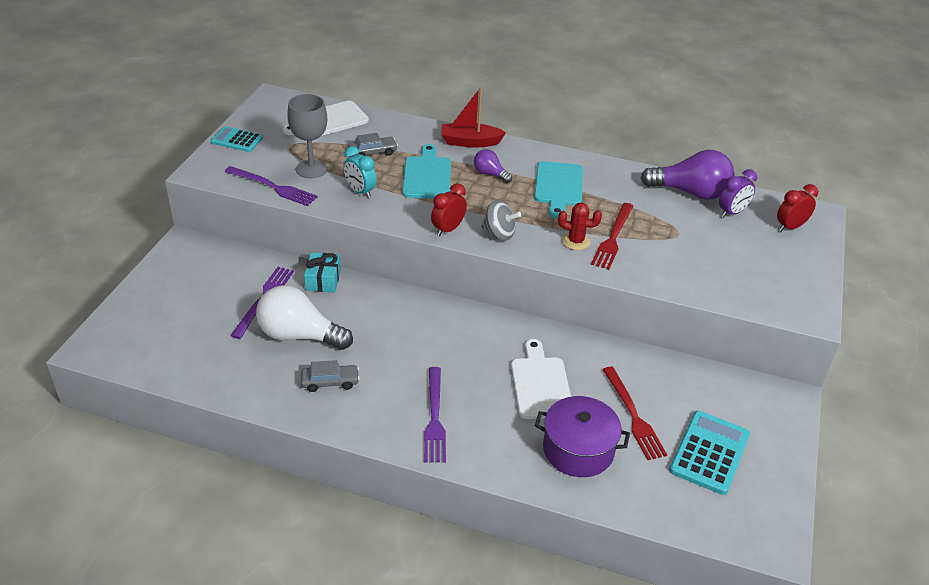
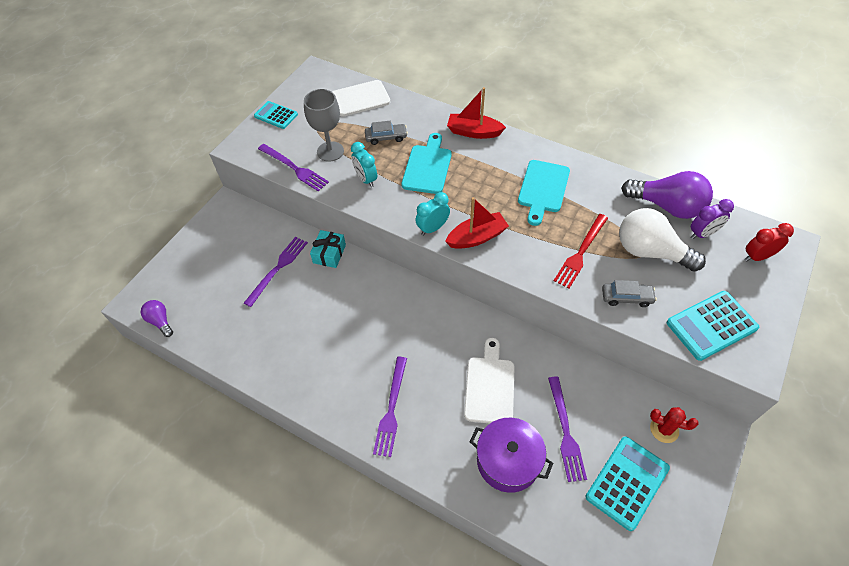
camera: 15 degrees right, 15 degrees up
(299, 335) = (298, 309): white light bulb -> white light bulb (650, 252)
(330, 382) = (313, 360): grey car -> grey car (626, 297)
(448, 229) = (433, 228): red clock -> turquoise clock
(490, 174) = (484, 169): purple light bulb -> purple light bulb (160, 321)
(499, 233) = (477, 237): grey spinning top -> red boat
(576, 241) = (545, 253): red cactus -> red cactus (664, 429)
(633, 416) = (565, 431): red fork -> purple fork
(760, 287) = (711, 325): none -> turquoise calculator

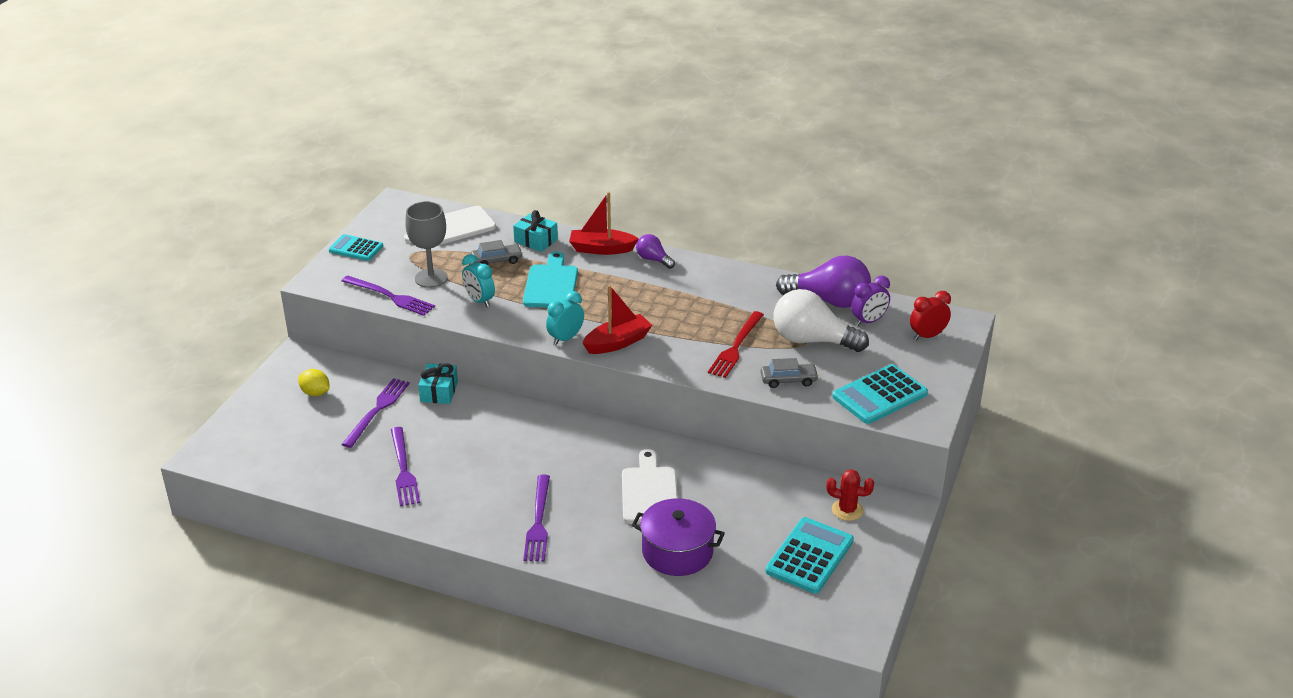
camera: 10 degrees left, 20 degrees down
(160, 321) = (240, 470): purple light bulb -> purple light bulb (653, 260)
(233, 245) = (315, 393): none -> yellow lemon
(420, 119) = (536, 240): none -> turquoise gift
(543, 189) = (688, 295): turquoise cutting board -> none
(565, 431) = (739, 522): purple fork -> purple fork (403, 469)

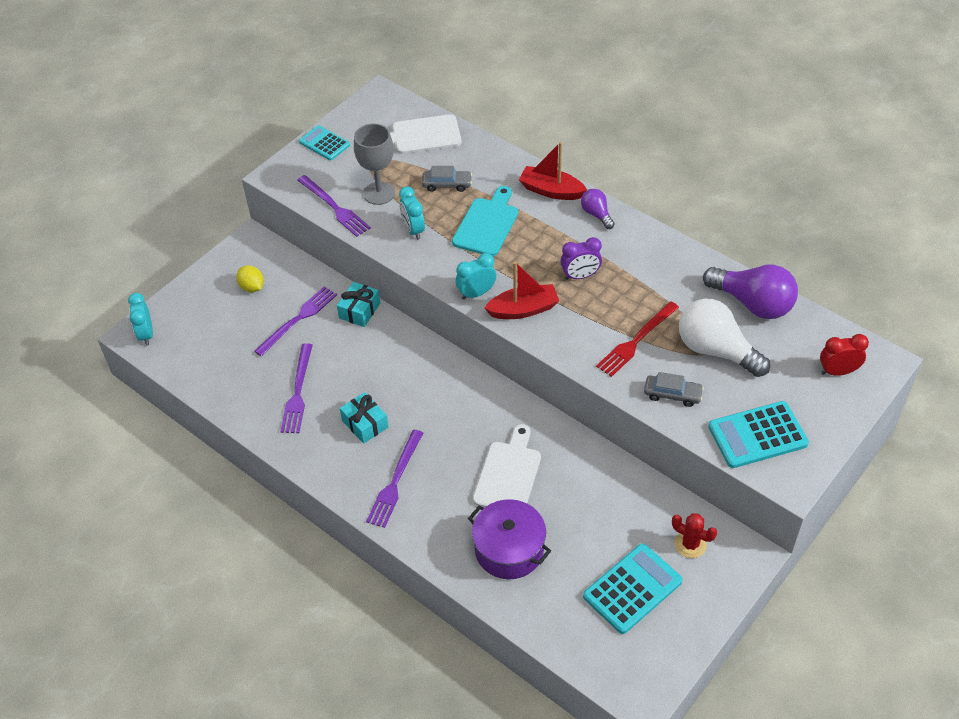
camera: 20 degrees right, 15 degrees up
(215, 453) = (146, 334): none -> turquoise clock
(536, 240) = (492, 167): turquoise gift -> turquoise gift (365, 424)
(868, 321) = (783, 339): purple clock -> purple clock (580, 276)

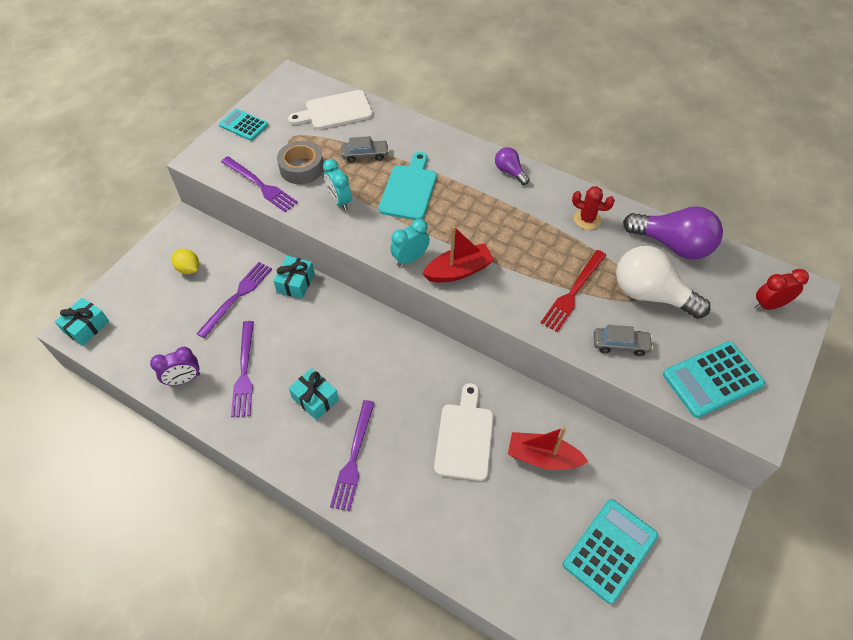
camera: 10 degrees left, 5 degrees up
(146, 334) = (86, 327): turquoise clock -> turquoise gift
(379, 193) = (301, 168): grey goblet -> grey tape
(509, 550) = (479, 521): purple pot -> none
(551, 190) = (463, 153): red boat -> red boat (542, 457)
(580, 276) = (506, 232): purple clock -> purple clock (184, 379)
(690, 544) = (655, 493): red cactus -> red cactus (587, 219)

